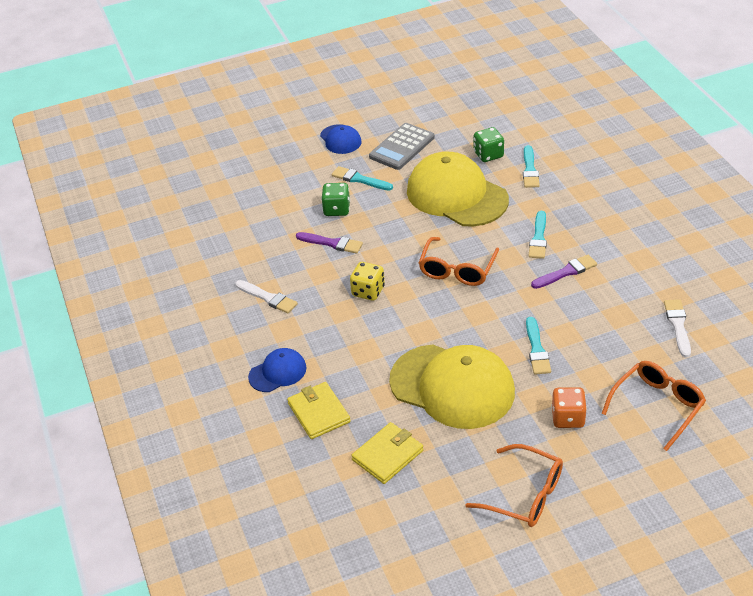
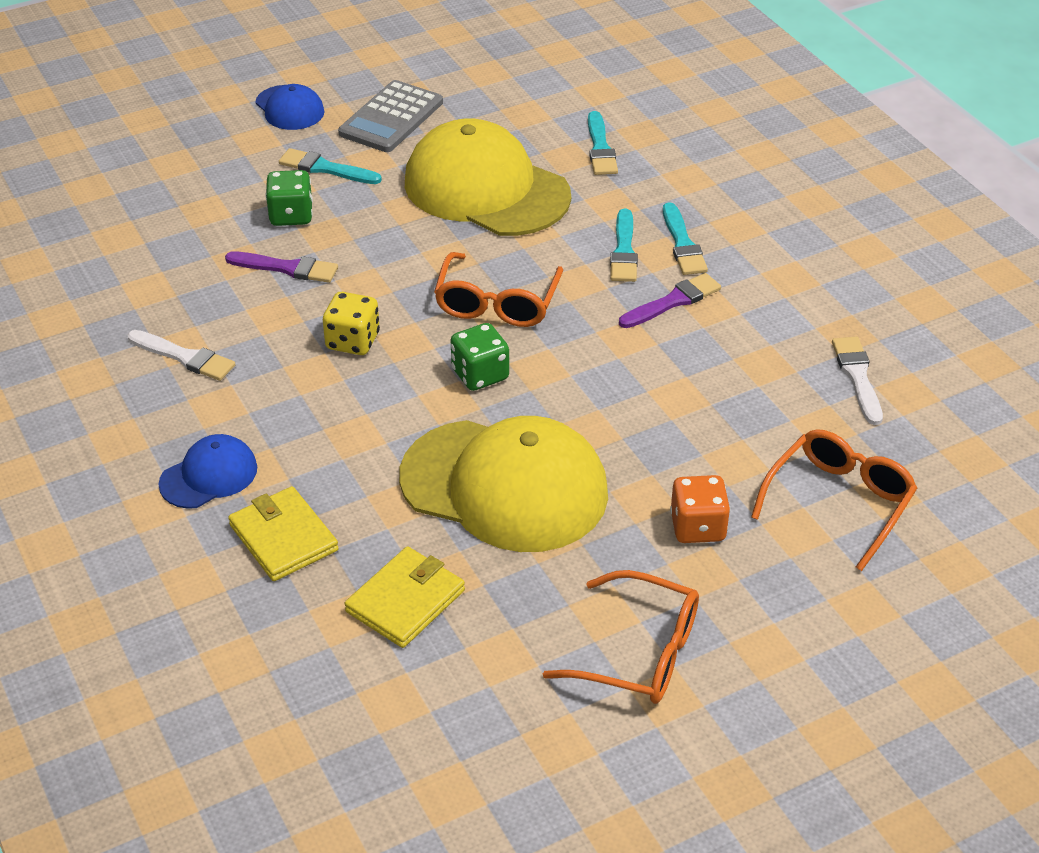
camera: 10 degrees left, 0 degrees up
(488, 155) = (532, 127): green dice -> green dice (480, 374)
(537, 349) = (637, 422): turquoise brush -> turquoise brush (683, 244)

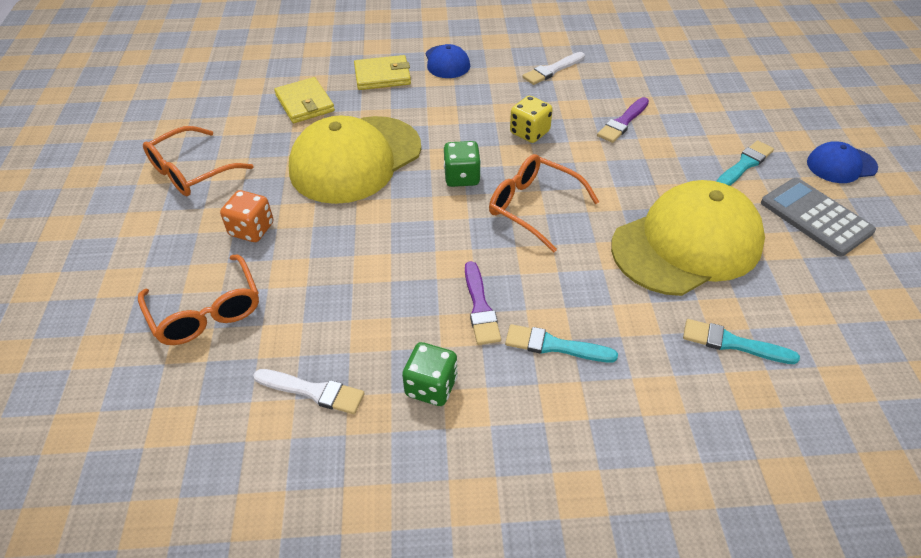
camera: 115 degrees right, 5 degrees up
(291, 215) = (685, 136): green dice -> green dice (431, 386)
(624, 251) = (563, 301): turquoise brush -> none

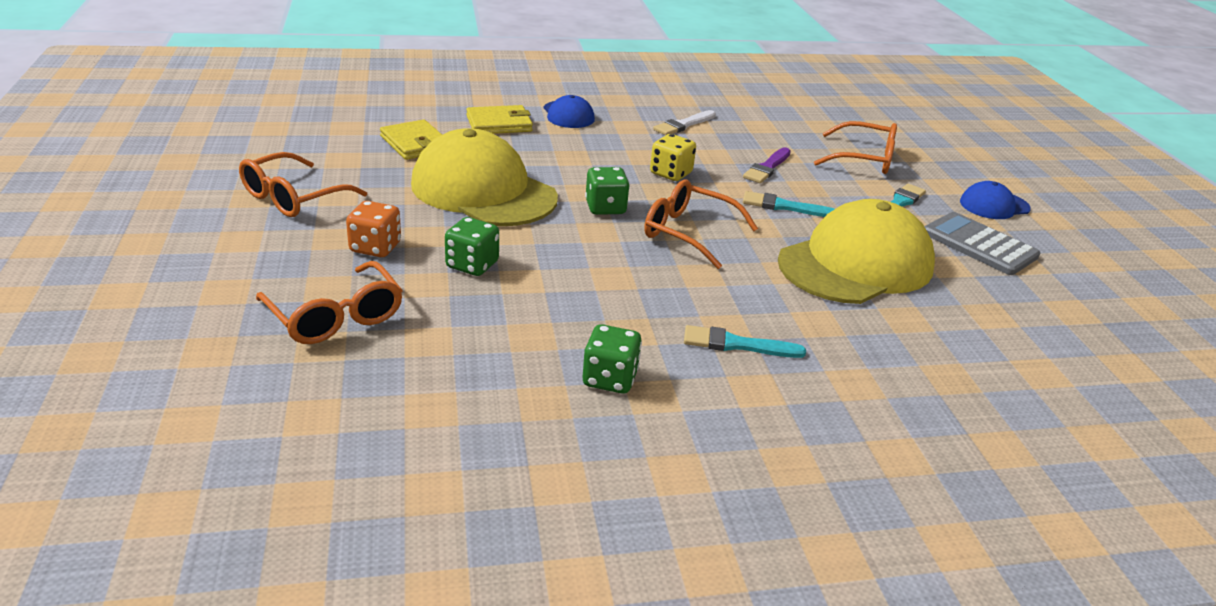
camera: 10 degrees left, 15 degrees down
(313, 391) = (476, 384): white brush -> none
(331, 249) = (472, 265): none -> green dice
(355, 159) = (483, 191): yellow cap -> yellow cap turned 90 degrees clockwise
(480, 307) = (649, 313): purple brush -> none
(720, 108) = (864, 159): none -> orange glasses
(732, 343) = (921, 342): turquoise brush -> turquoise brush (784, 207)

